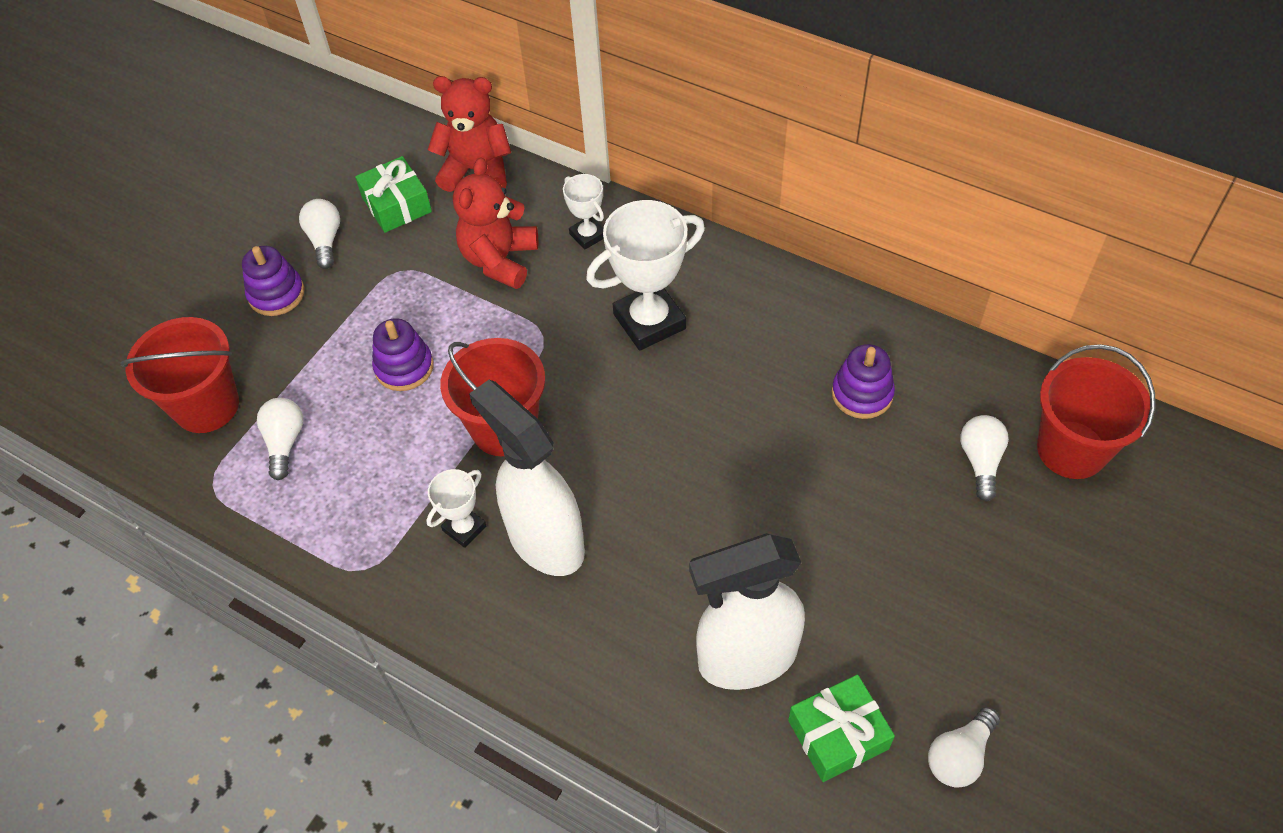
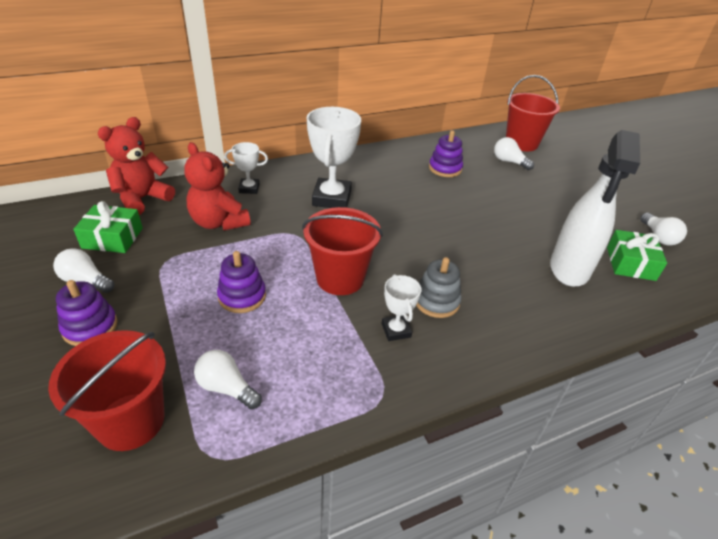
camera: 60 degrees left, 15 degrees down
(545, 540) = (436, 301): white spray bottle -> grey stacking toy

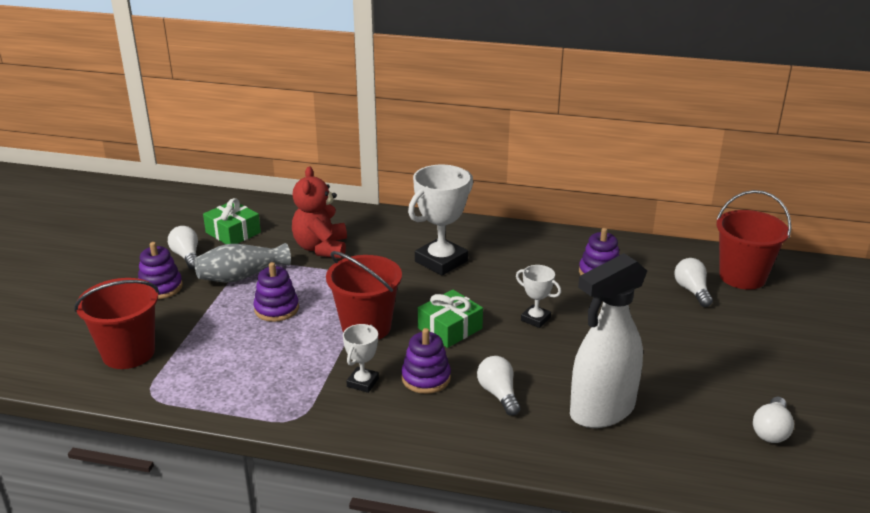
camera: 40 degrees right, 10 degrees down
(142, 199) = (284, 210): red teddy bear -> none
(170, 278) = (241, 276): none -> grey vase
(226, 388) = (201, 362): white light bulb -> white light bulb (498, 394)
(249, 188) = (377, 229): white trophy -> white trophy (535, 319)
(436, 301) = (426, 378): grey stacking toy -> purple stacking toy
(630, 263) = (686, 437): green gift -> green gift (450, 328)

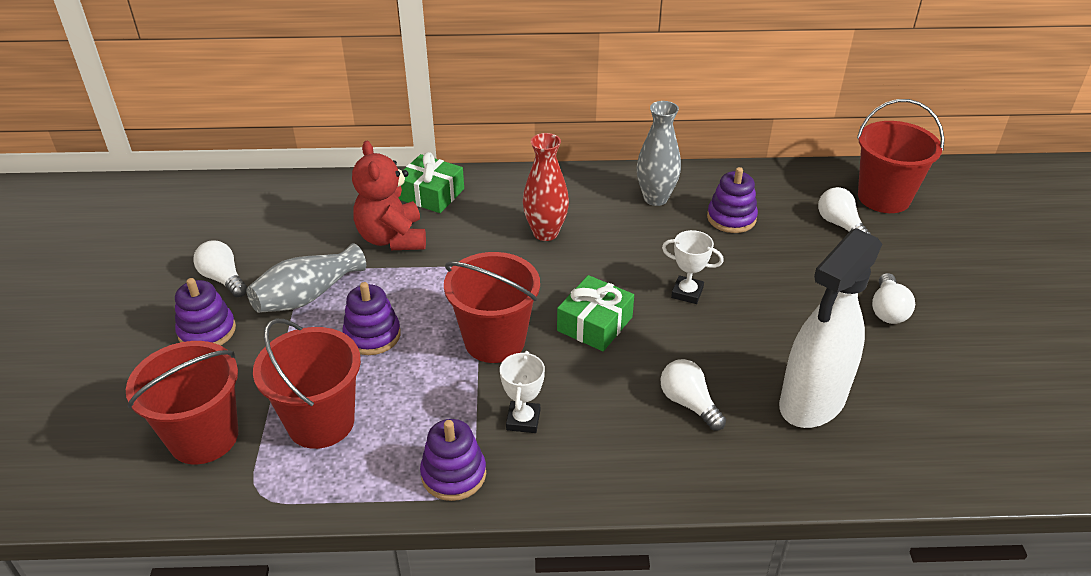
camera: 15 degrees left, 10 degrees up
(213, 358) = (321, 422): none -> red bucket
(233, 232) = (270, 234): green gift -> green gift (431, 194)
(426, 378) = (596, 398): purple stacking toy -> purple stacking toy (453, 474)
(441, 261) = (545, 233): white trophy -> red vase
(542, 250) = (655, 198): none -> grey vase
(771, 430) = (997, 390): white light bulb -> white light bulb (887, 310)

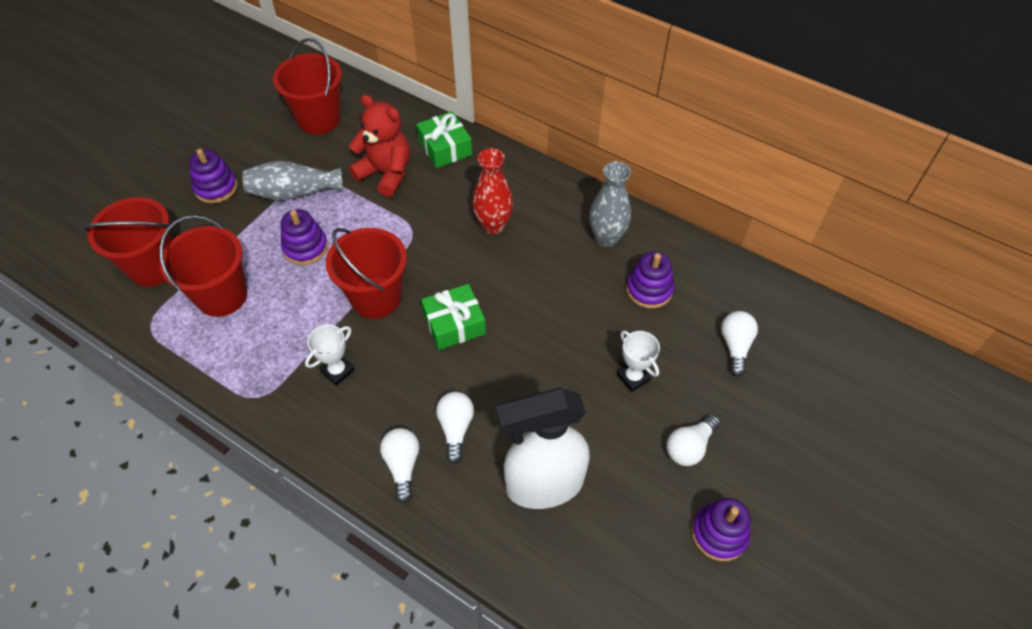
camera: 35 degrees right, 15 degrees up
(223, 279) = (257, 151): white light bulb -> white light bulb (402, 465)
(392, 238) = (386, 173): red teddy bear -> red teddy bear turned 105 degrees clockwise
(453, 474) = (262, 383): purple stacking toy -> purple stacking toy (719, 533)
(687, 293) = (546, 337): white trophy -> white trophy (633, 377)
(884, 197) = (805, 342): red bucket -> red bucket (319, 119)

